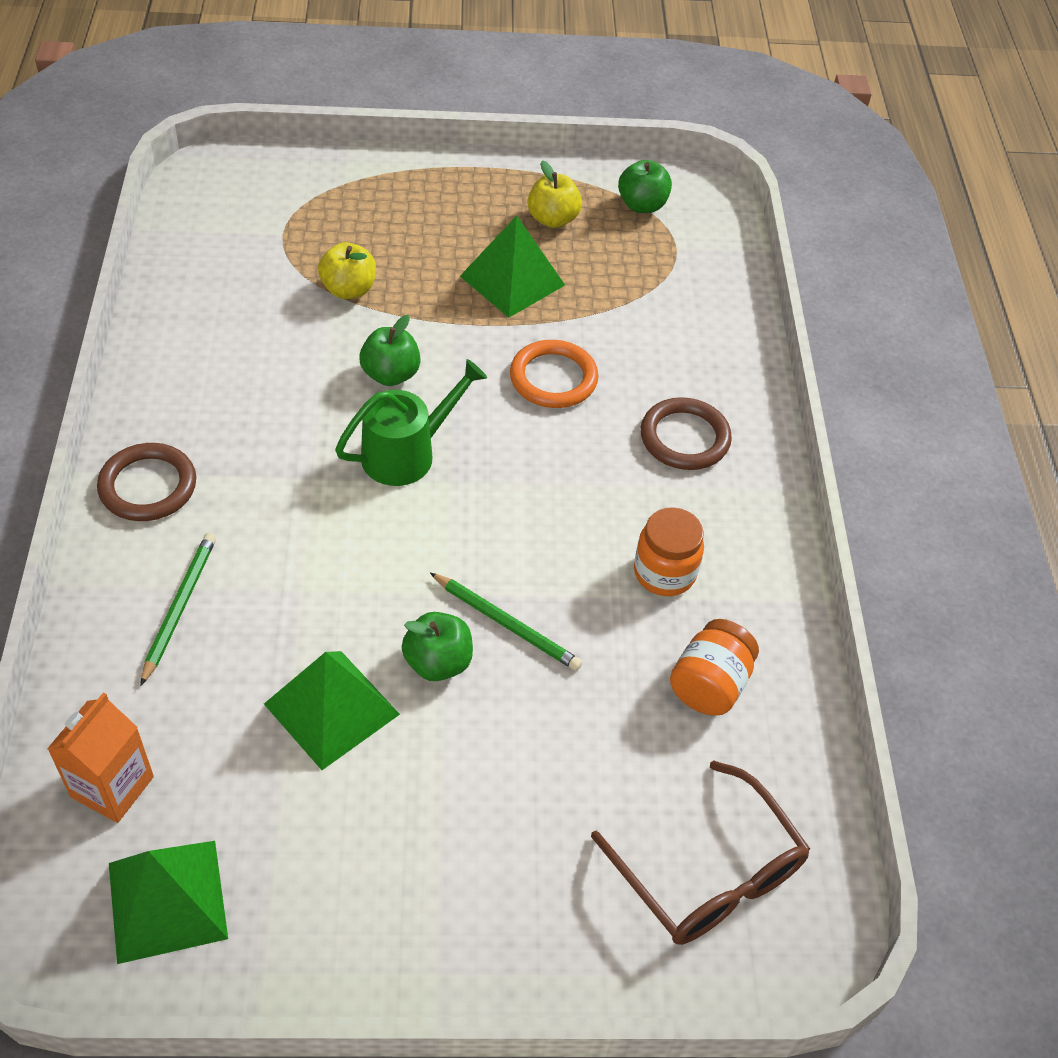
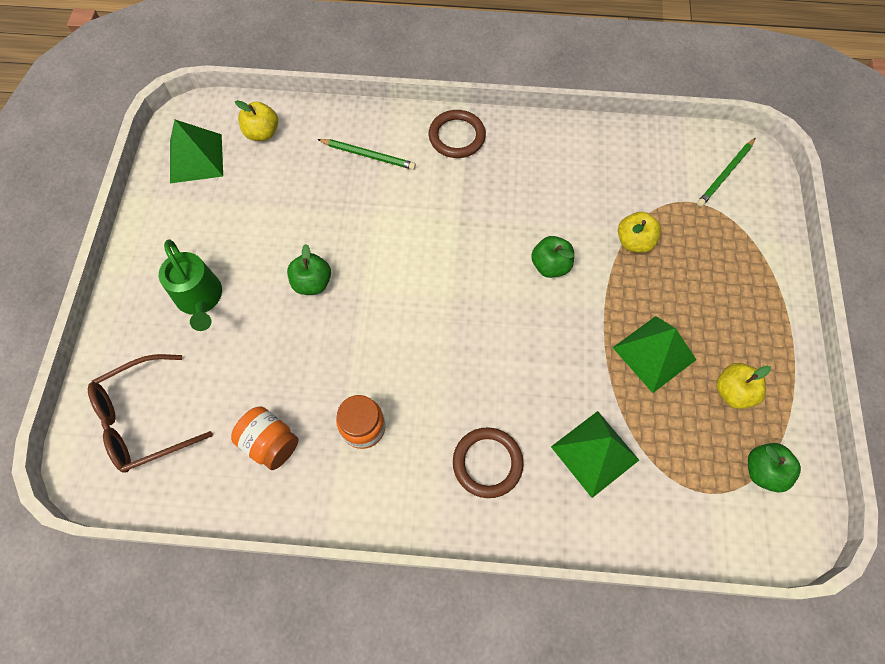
camera: 100 degrees right, 15 degrees up
(112, 786) = (262, 133): orange carton -> yellow apple
(331, 709) = (290, 227): green pyramid -> green pyramid (594, 453)
(406, 453) = (477, 272): green watering can -> green watering can (200, 298)
(507, 624) = (334, 323): green pencil -> green pencil (725, 174)
(553, 378) = (549, 373): orange ring -> none

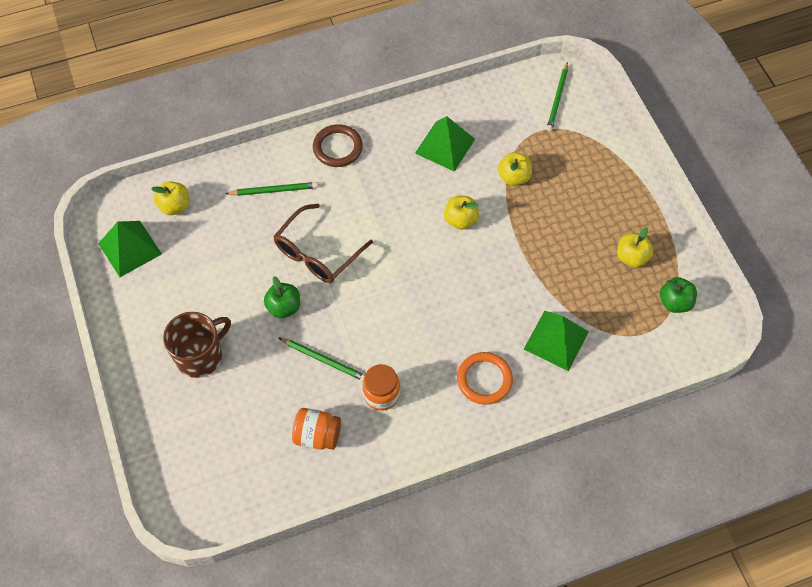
camera: 25 degrees left, 5 degrees down
(143, 420) = (208, 462): brown glasses -> brown glasses (317, 253)
(200, 298) = (200, 356): green watering can -> brown mug
(323, 360) = (324, 360): none -> green pencil
(487, 463) = (484, 379): brown ring -> orange ring
(550, 265) = (460, 220): green apple -> yellow apple
(654, 353) = (565, 253): green pyramid -> green pyramid (445, 146)

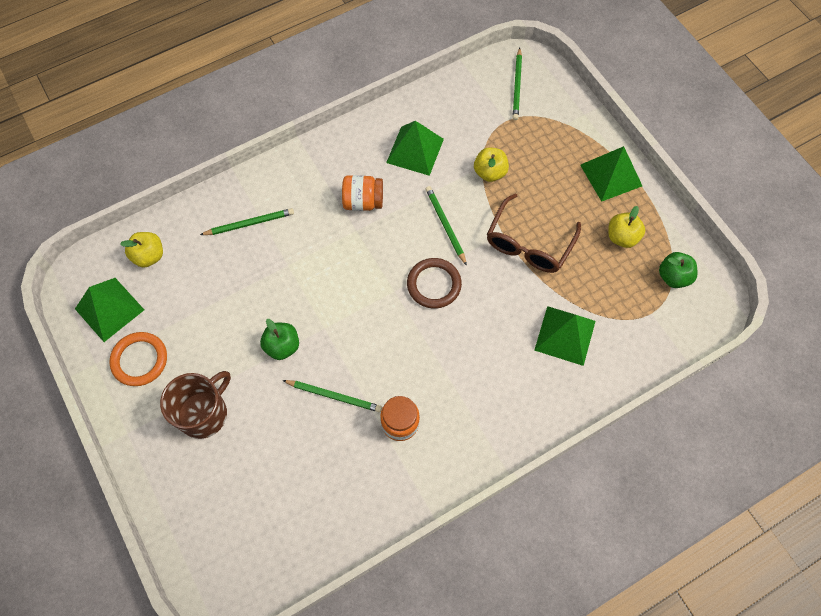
camera: 10 degrees left, 5 degrees up
(317, 253) = (306, 283): brown glasses -> brown glasses (529, 244)
(317, 435) = (342, 479): orange jar -> orange jar (363, 201)
(337, 148) = (307, 169): brown ring -> brown ring (434, 284)
(460, 220) = (445, 225): yellow apple -> green pencil
(484, 379) = (501, 389): orange ring -> orange ring (139, 360)
(633, 197) = (611, 175): none -> green pyramid

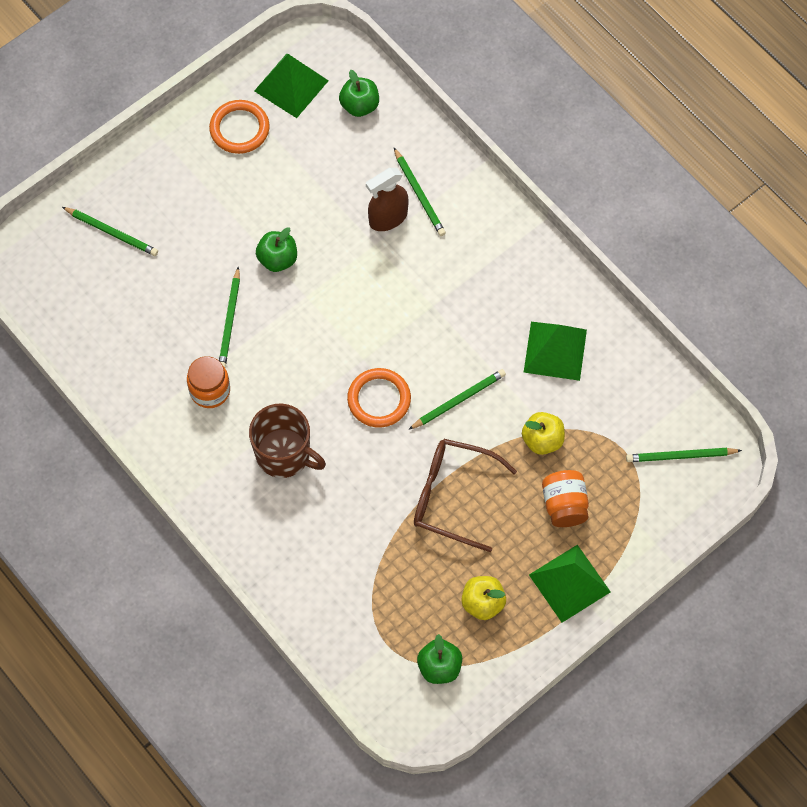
camera: 80 degrees right, 0 degrees up
(149, 256) = (359, 105): yellow apple -> green apple
(204, 413) = (192, 202): brown mug -> brown mug (284, 454)
(215, 493) = (112, 232): none -> green pencil
(265, 251) = (388, 218): none -> brown spray bottle
(363, 201) = (472, 306): orange jar -> orange jar (564, 505)
(434, 284) = (379, 399): brown ring -> orange ring
(565, 335) = (341, 548): green pyramid -> none

